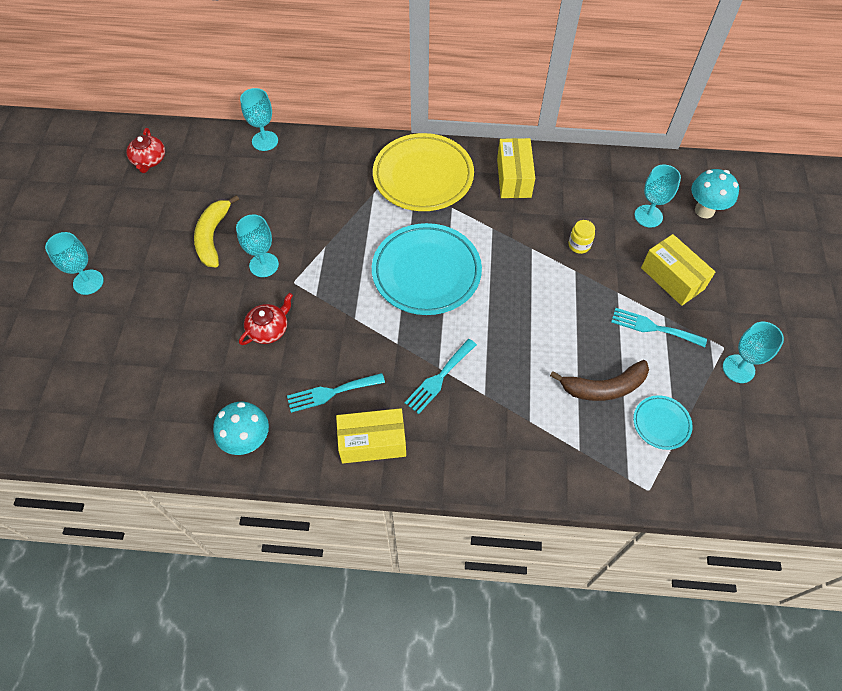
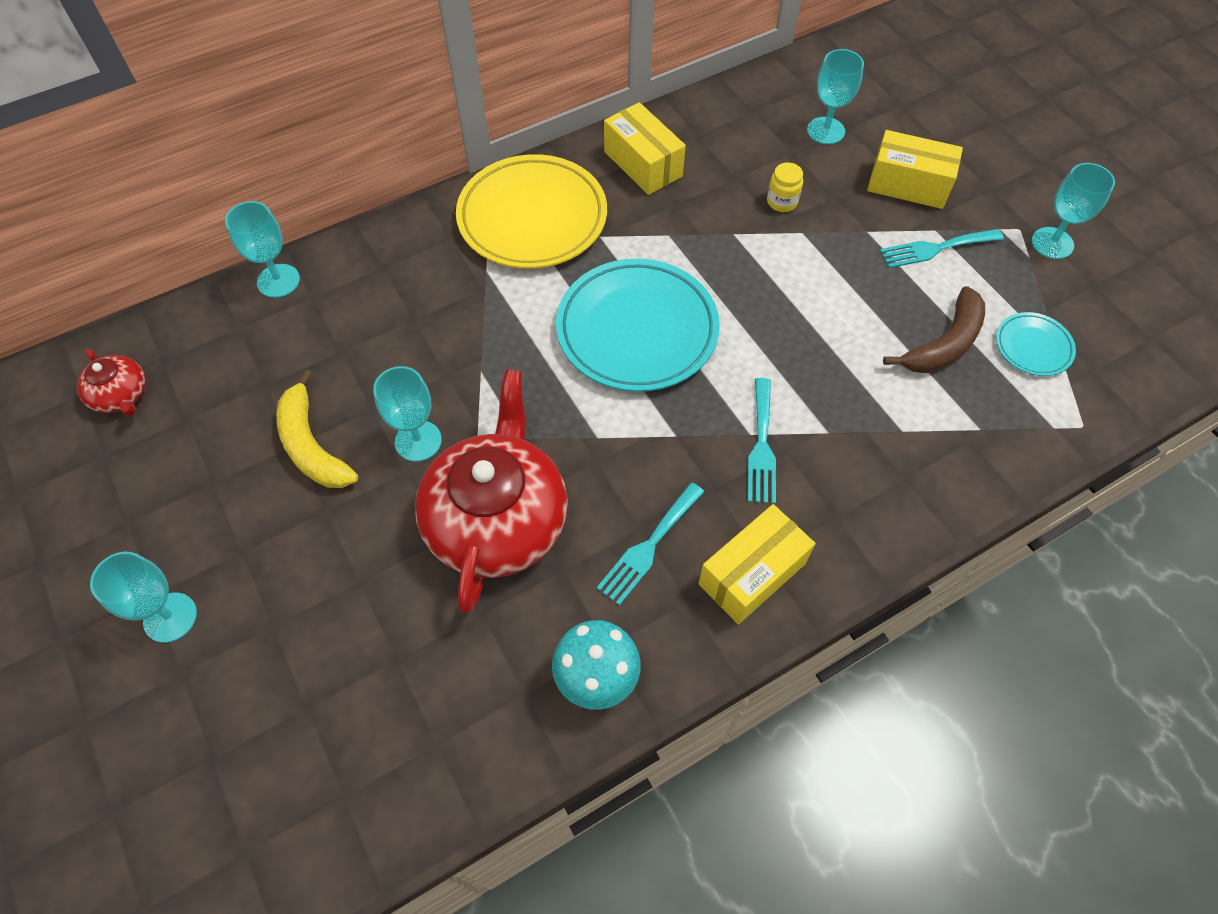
camera: 35 degrees left, 0 degrees up
(268, 329) = (497, 519): red teapot -> red teapot, size x2.15
(704, 210) = (876, 95): turquoise mushroom -> none

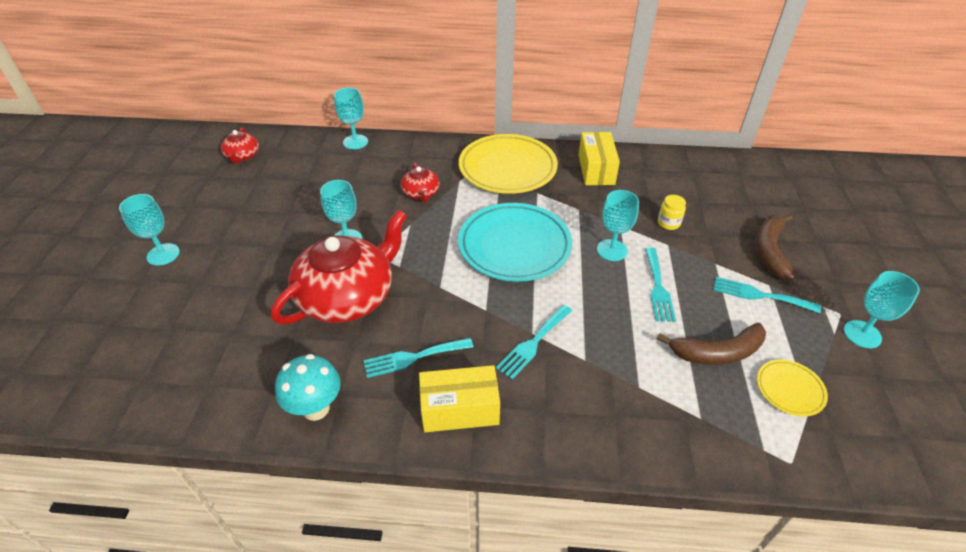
camera: 35 degrees right, 15 degrees down
(312, 445) = (297, 216): yellow banana -> none
(452, 316) = (421, 193): none -> red teapot
(825, 131) = (733, 199): turquoise goblet -> turquoise goblet (612, 250)
(833, 297) = (658, 288): none -> turquoise fork
(908, 185) = (770, 251): yellow box -> brown banana
(1033, 347) = (789, 389): turquoise plate -> yellow plate

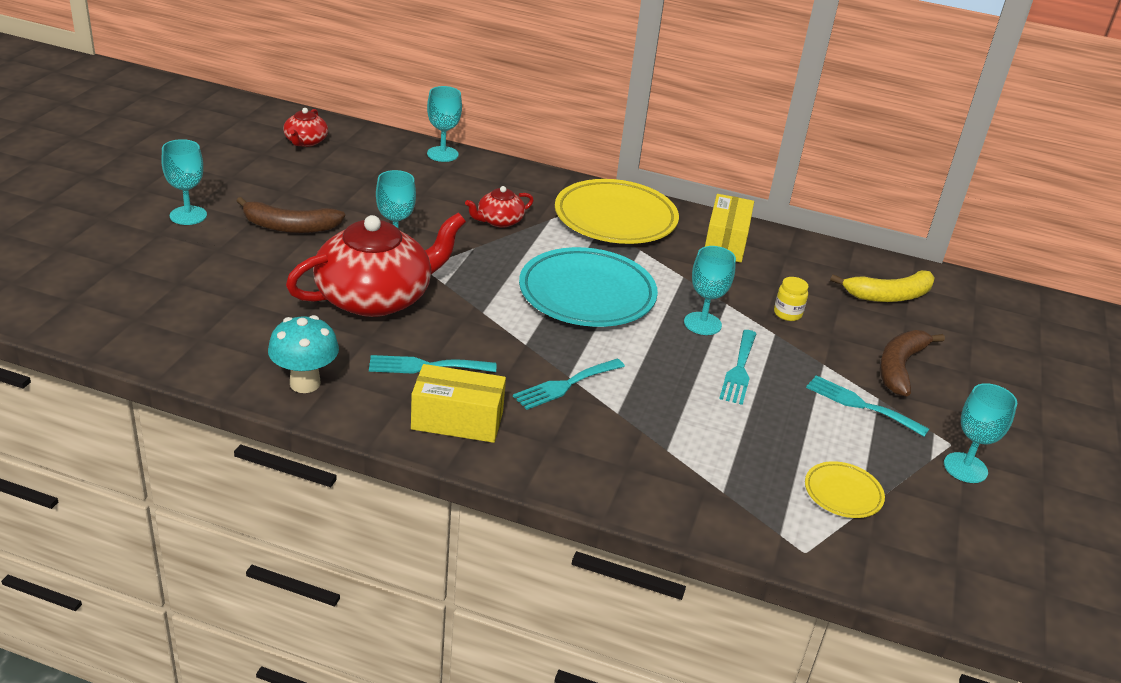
camera: 10 degrees right, 10 degrees down
(421, 193) = (499, 221): red teapot -> red teapot turned 60 degrees clockwise
(717, 352) = (776, 442): brown banana -> brown banana (290, 227)
(730, 187) = (889, 295): none -> yellow banana

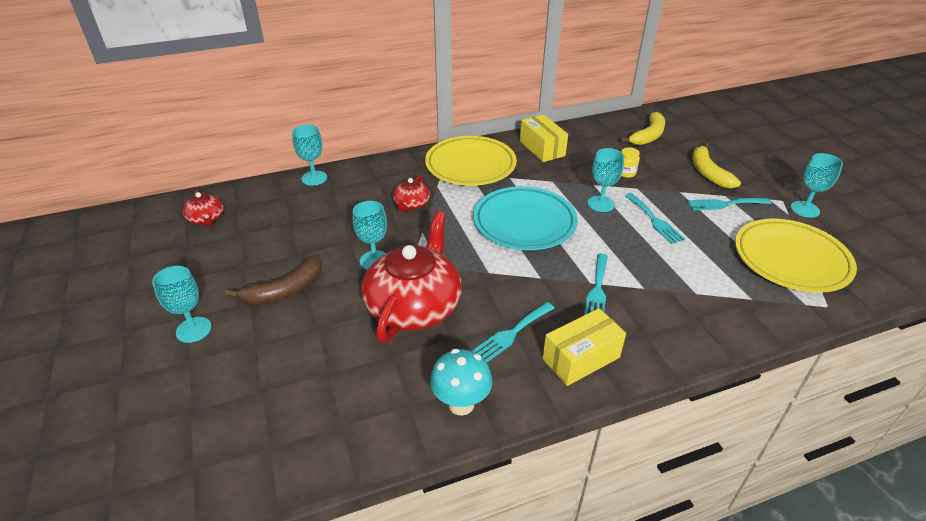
camera: 35 degrees left, 5 degrees up
(843, 493) = (790, 260): yellow plate -> yellow plate, size x2.11
(900, 368) = (708, 173): brown banana -> yellow banana

